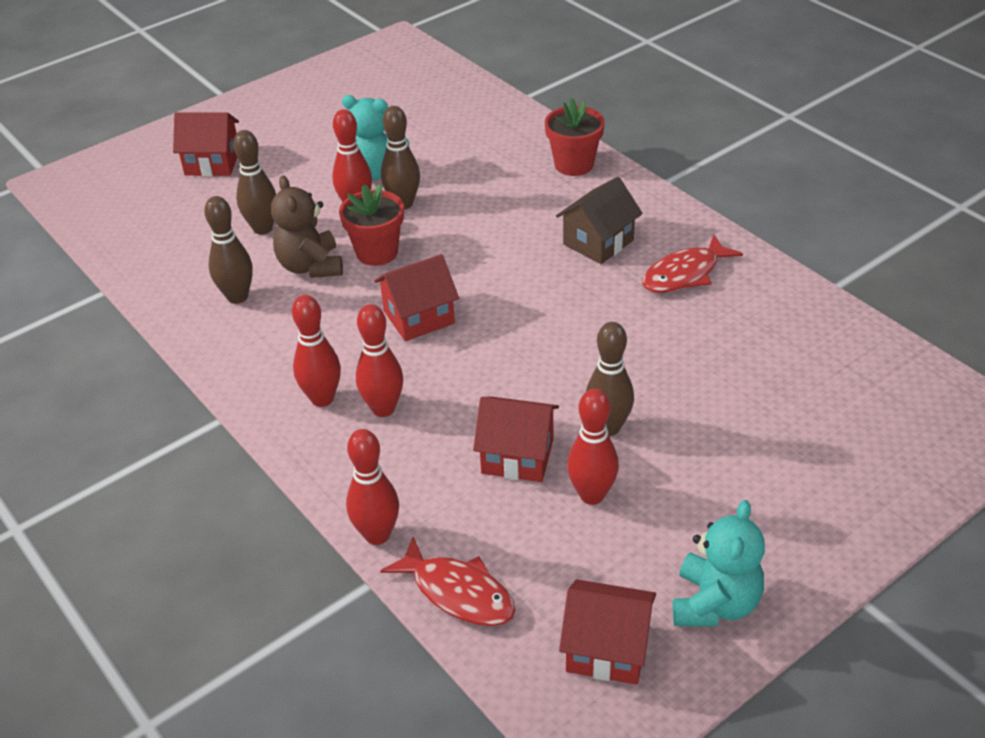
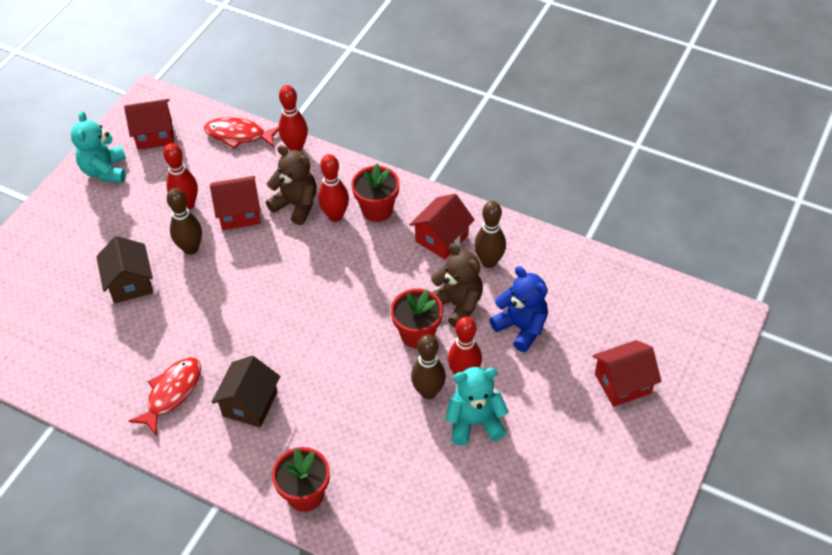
camera: 155 degrees right, 10 degrees up
(262, 228) = (521, 327): brown bowling pin -> blue teddy bear
(322, 399) = (377, 210): red bowling pin -> red flower pot
(419, 317) = (351, 288): red house -> red house (441, 238)
(428, 441) = (296, 205): none -> brown teddy bear
(709, 407) = (130, 283): none -> brown house

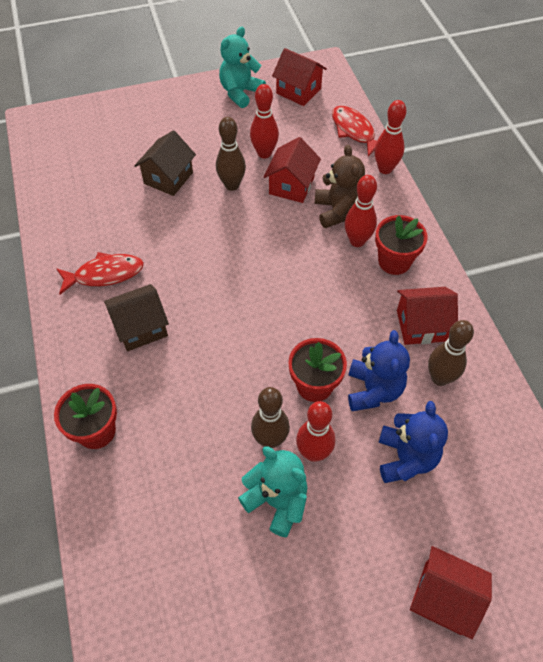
camera: 45 degrees right, 5 degrees up
(239, 213) = (291, 186): red house -> red house turned 75 degrees clockwise
(457, 304) = (373, 390): brown teddy bear -> blue teddy bear

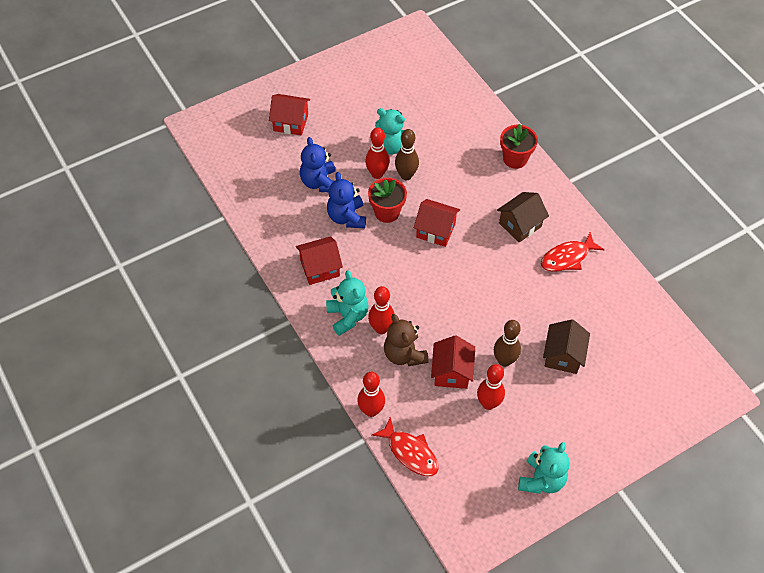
camera: 165 degrees right, 0 degrees up
(298, 91) = (481, 497): red house -> red house (435, 230)
(394, 261) = (347, 316): red flower pot -> turquoise teddy bear
(439, 378) = (302, 234): brown bowling pin -> none

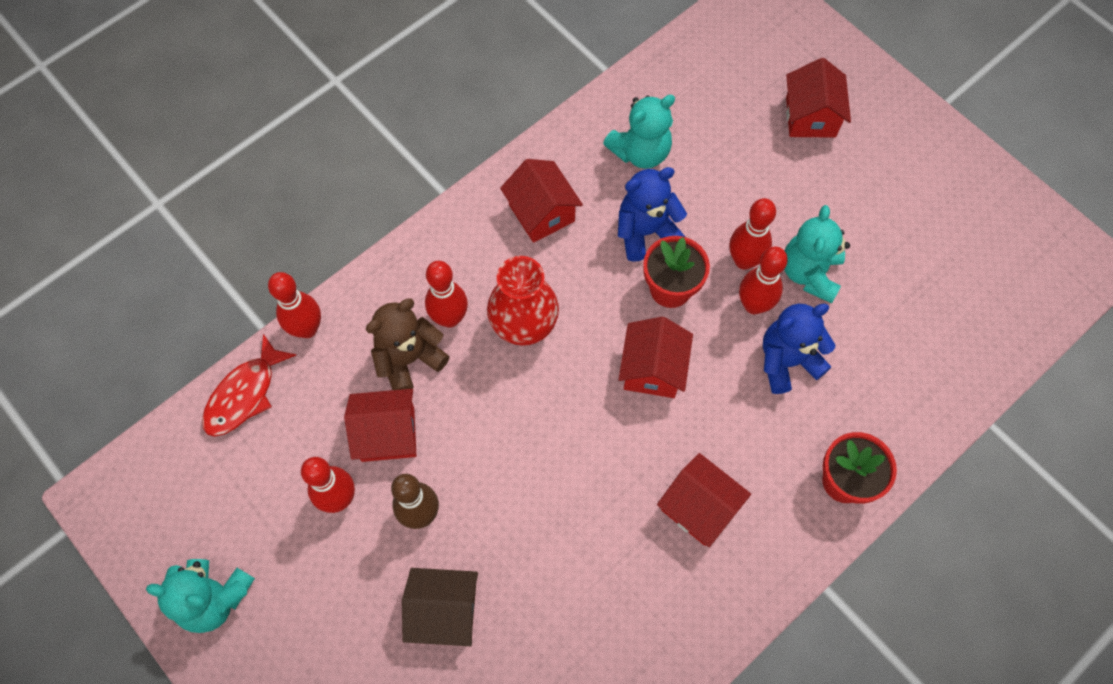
camera: 80 degrees right, 10 degrees up
(319, 182) = (703, 181): blue teddy bear -> blue teddy bear (787, 361)
(347, 316) = (463, 267): turquoise teddy bear -> turquoise teddy bear (640, 152)
(395, 290) = (524, 327): none -> red vase
(406, 175) = (753, 305): brown bowling pin -> red bowling pin
(520, 225) = (699, 507): brown house -> red house
(567, 257) = (648, 600): red fish -> none

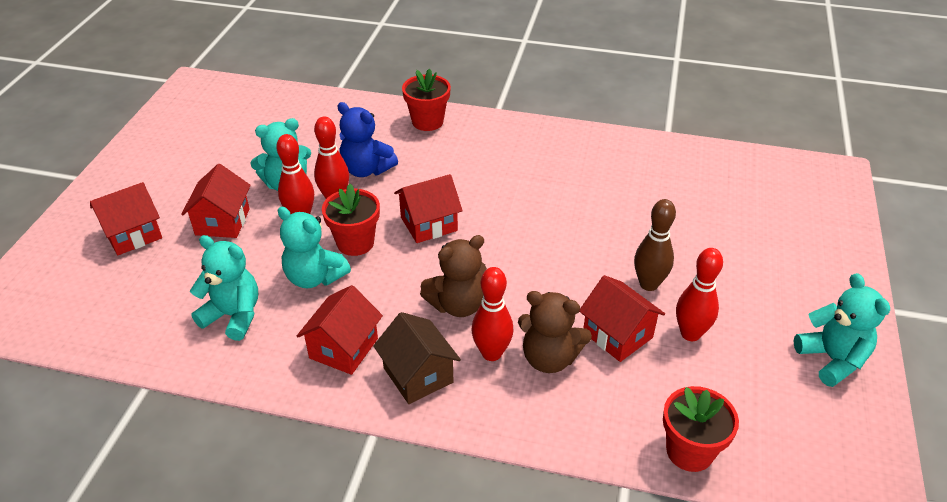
camera: 125 degrees left, 25 degrees down
(245, 394) = (689, 451): red fish -> red flower pot
(307, 329) = (593, 446): red bowling pin -> none
(444, 611) = (689, 239): brown house -> brown house (418, 375)
(524, 327) = (458, 305): red vase -> brown teddy bear
(645, 232) = (314, 277): blue teddy bear -> turquoise teddy bear
(699, 507) = (503, 166): red house -> red house (222, 222)

